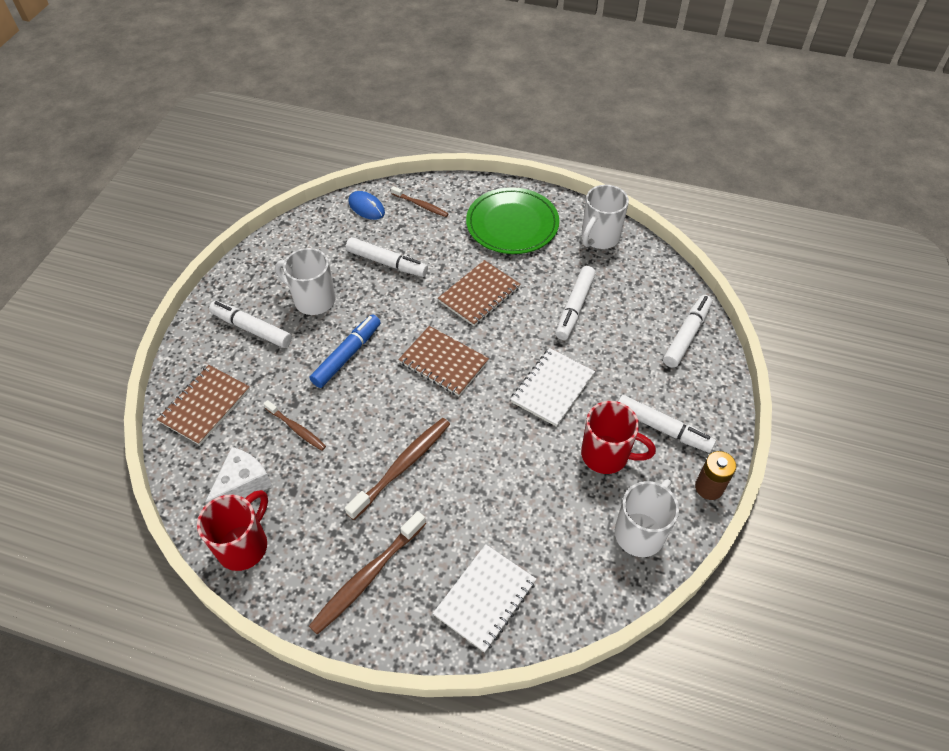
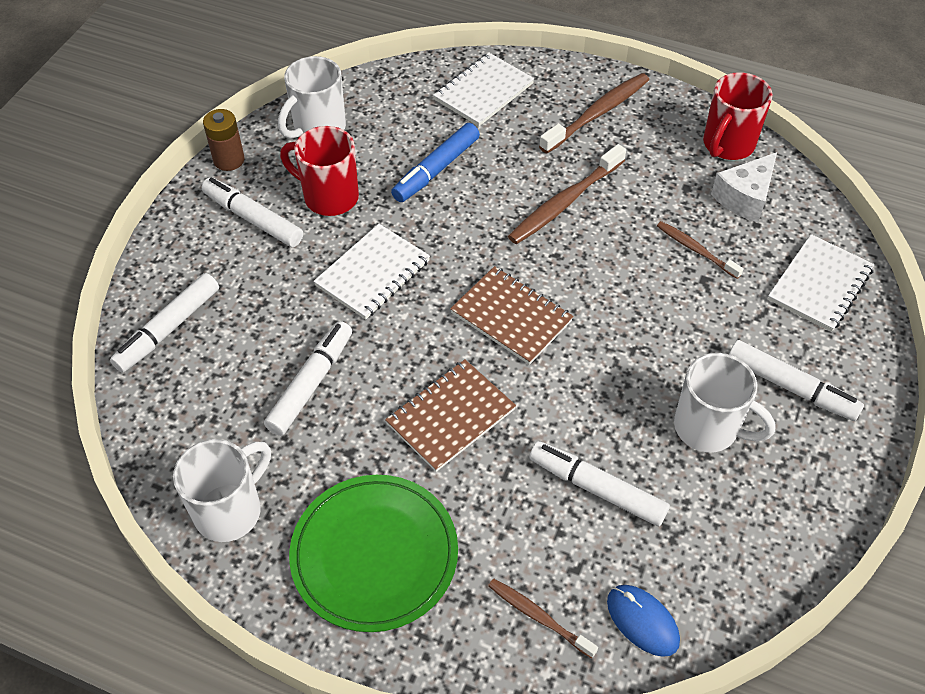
camera: 175 degrees left, 0 degrees up
(205, 406) = (819, 285): brown notebook -> white notebook
(347, 355) = (644, 337): blue marker -> blue marker (436, 170)

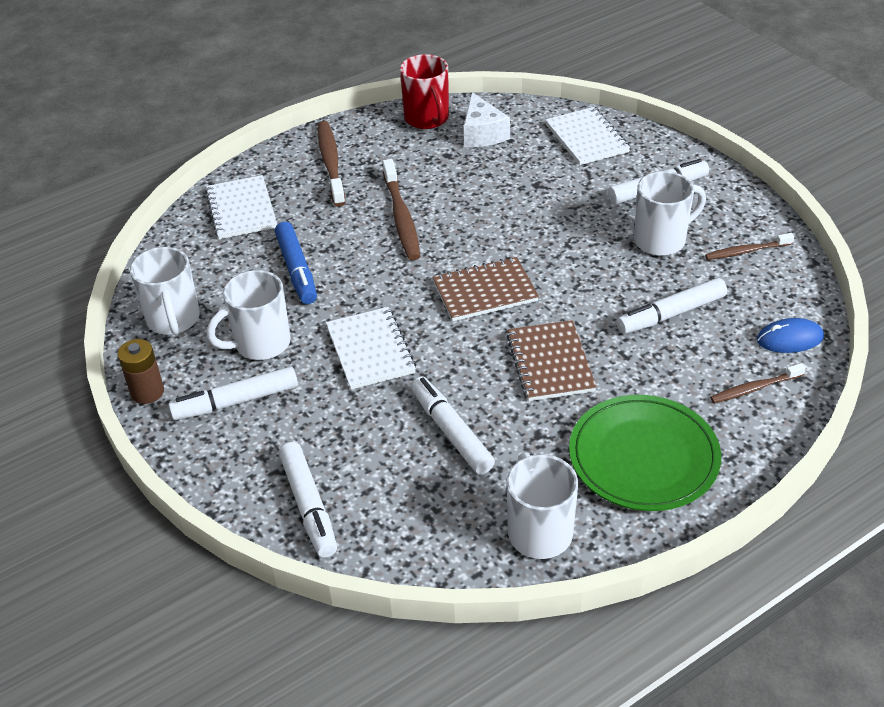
camera: 55 degrees left, 10 degrees down
(329, 197) = (260, 344): red mug -> white mug
(696, 250) = (507, 176): brown toothbrush -> brown toothbrush (746, 251)

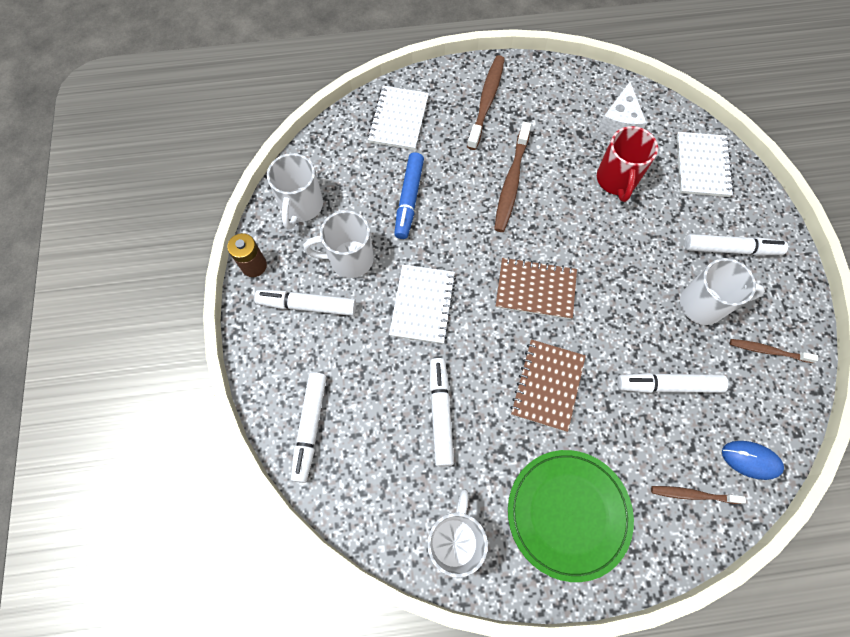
camera: 25 degrees right, 25 degrees up
(427, 119) = (584, 87): red mug -> red mug (616, 180)

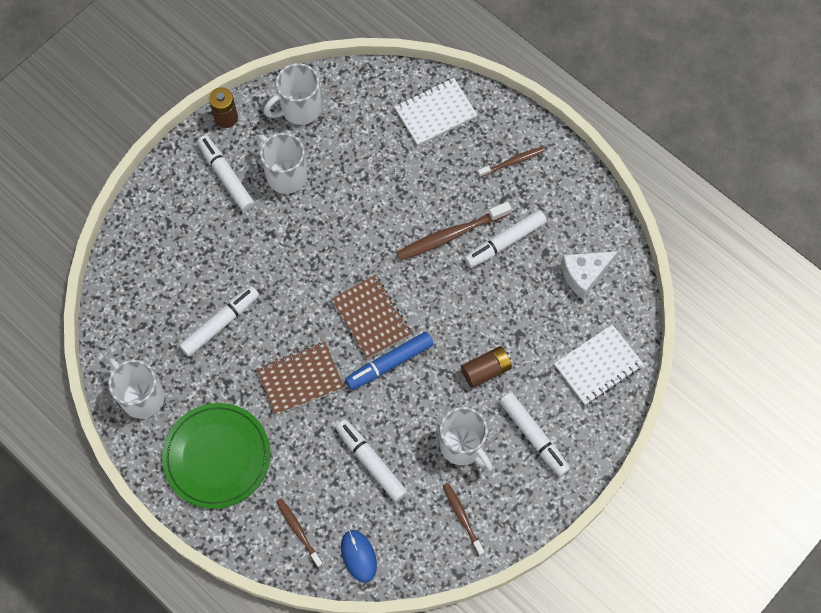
camera: 50 degrees right, 0 degrees up
(310, 427) = (142, 249): white marker -> white marker (504, 242)
(409, 199) = (370, 175): blue marker -> blue marker (389, 363)
(422, 305) = (292, 250): white notebook -> none
(454, 539) = (141, 396): white mug -> white mug turned 105 degrees counterclockwise
(486, 101) = (512, 162): brown toothbrush -> brown toothbrush, size x0.60
(616, 180) = (523, 310): red mug -> none
(648, 241) = (486, 370): none -> brown battery

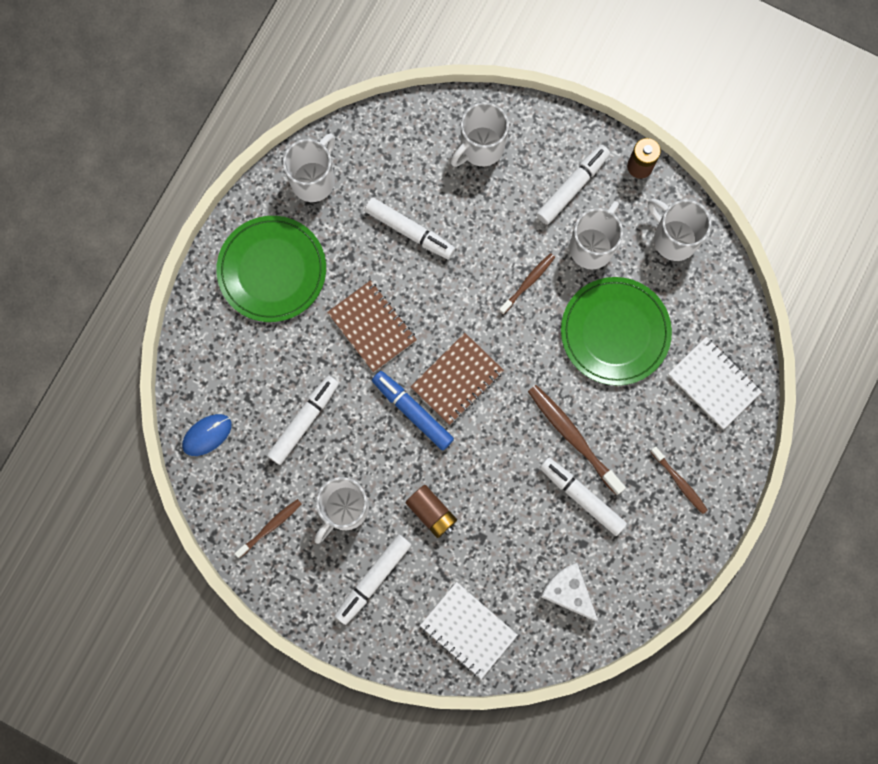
camera: 75 degrees right, 10 degrees up
(163, 243) = (480, 148): none -> white mug
(298, 531) = (218, 370): brown toothbrush -> brown toothbrush (528, 282)
(368, 177) = (615, 332): none -> green plate

